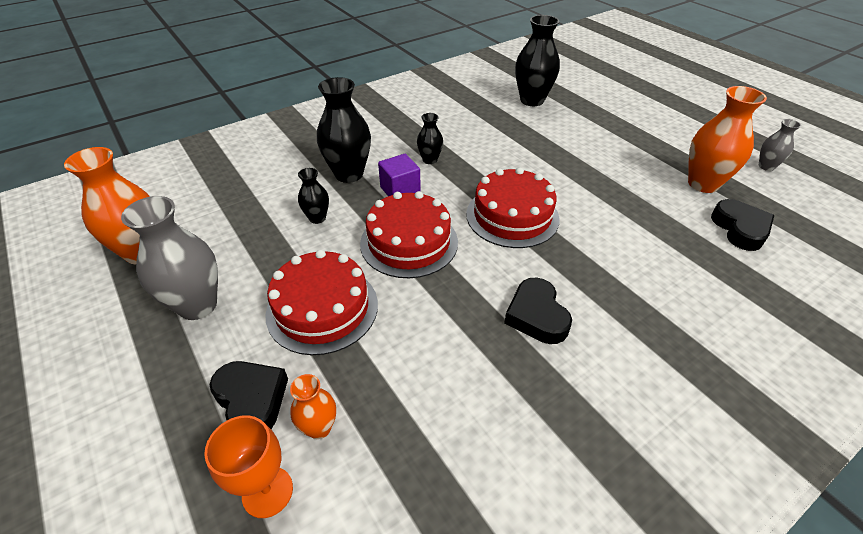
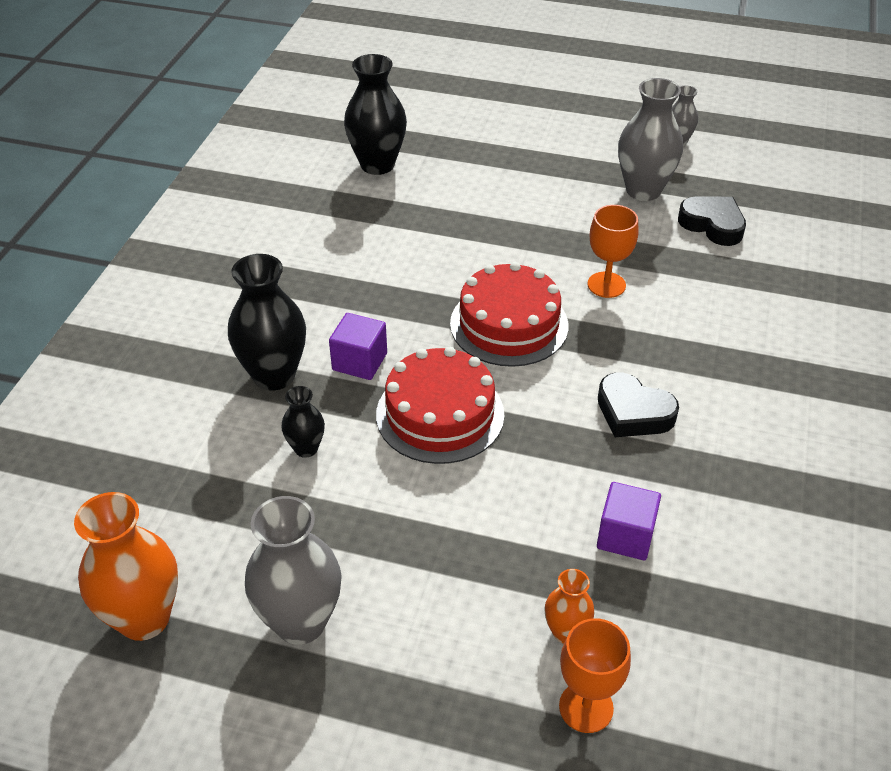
camera: 40 degrees left, 0 degrees up
(252, 400) = (479, 657): black heart -> none
(322, 308) = (437, 535): red cake -> none
(430, 160) = (348, 305): black vase -> none
(435, 394) = (625, 536): none -> purple cube
(608, 226) = (606, 285): none -> orange goblet
(703, 184) = (643, 190): orange vase -> grey vase

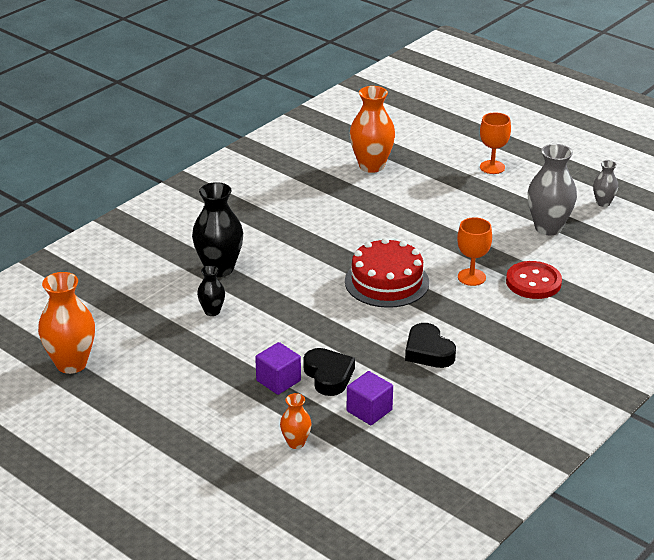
camera: 25 degrees right, 10 degrees down
(300, 622) = (152, 391): grey vase -> none
(359, 361) = (276, 276): purple cube -> purple cube (278, 380)
(377, 165) = (371, 166): black vase -> orange vase
(440, 414) = (304, 317): red cake -> none
(586, 707) = (280, 478): orange goblet -> orange goblet (492, 167)
(682, 269) = (533, 282): none -> red button
(712, 225) = (580, 262): black heart -> black heart (328, 376)

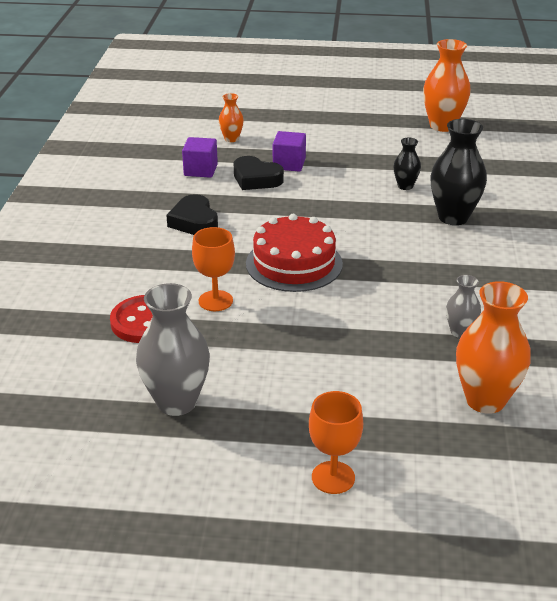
camera: 145 degrees right, 0 degrees up
(428, 351) = (194, 221): black heart -> black heart turned 135 degrees counterclockwise
(603, 203) = (126, 482): grey vase -> grey vase (460, 332)

